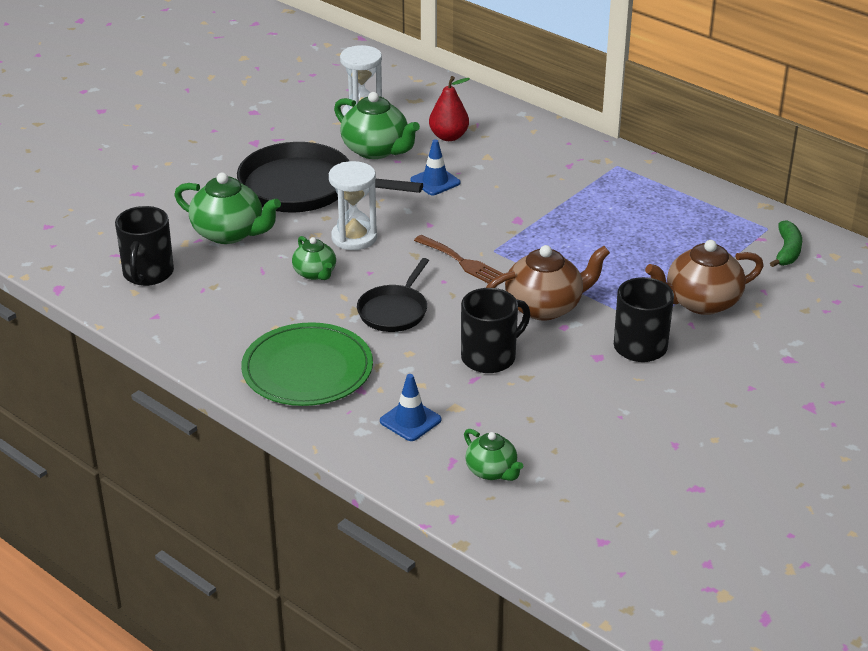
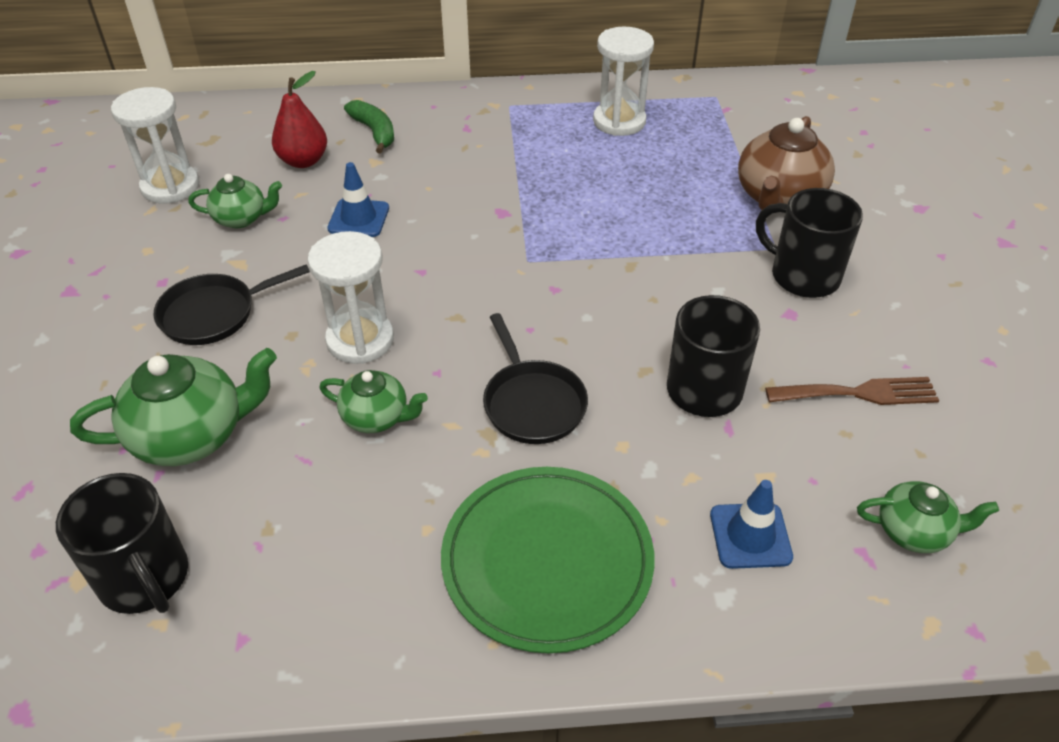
camera: 45 degrees left, 10 degrees up
(304, 188) = (214, 314): black pan -> black pan, size x0.55
(376, 150) = (241, 218): green teapot -> green teapot, size x0.59
(463, 262) = (519, 294): brown fork -> brown fork (859, 393)
(545, 307) = (666, 292): brown teapot -> none
(672, 209) = (619, 121): none -> white hourglass
(787, 251) = (762, 109): green banana -> green banana (374, 132)

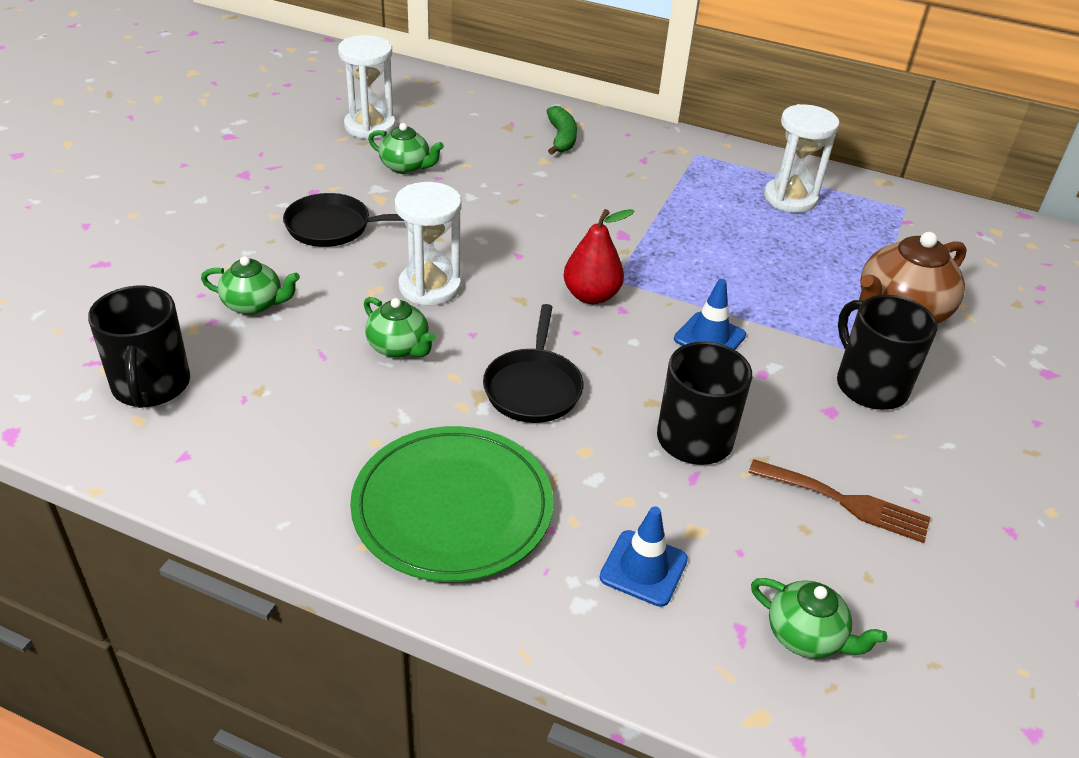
camera: 25 degrees right, 5 degrees down
(191, 435) = (254, 304): green teapot -> green teapot, size x0.59
(303, 161) = (486, 141): red pear -> red pear (591, 296)
(358, 218) = (498, 198): blue traffic cone -> blue traffic cone (709, 337)

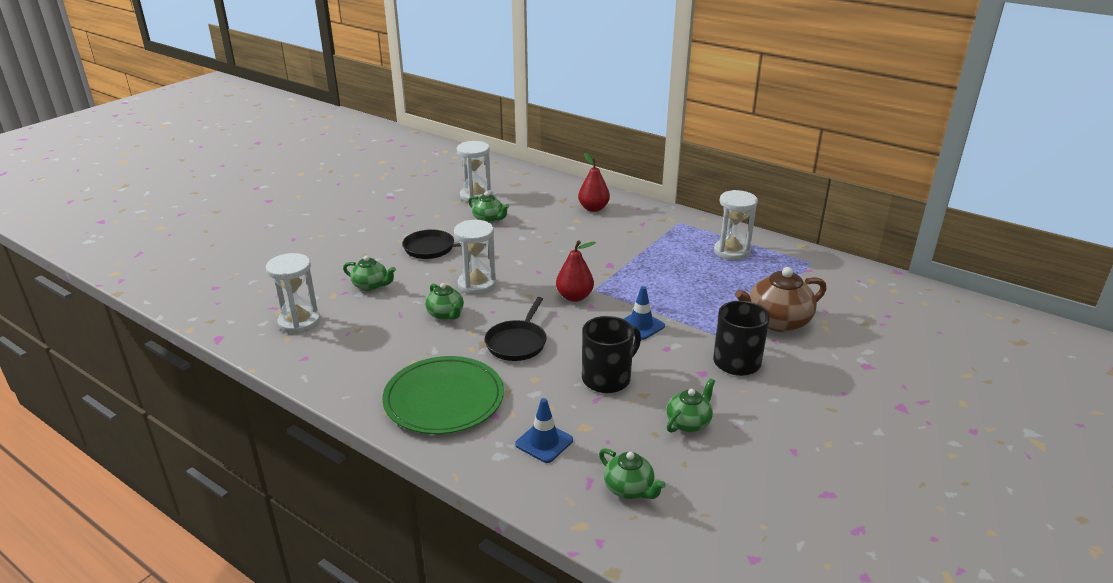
camera: 15 degrees right, 10 degrees down
(151, 386) = (299, 322): black mug -> white hourglass
(561, 138) = (593, 208): green banana -> red pear
(846, 502) = (688, 423): brown fork -> green teapot

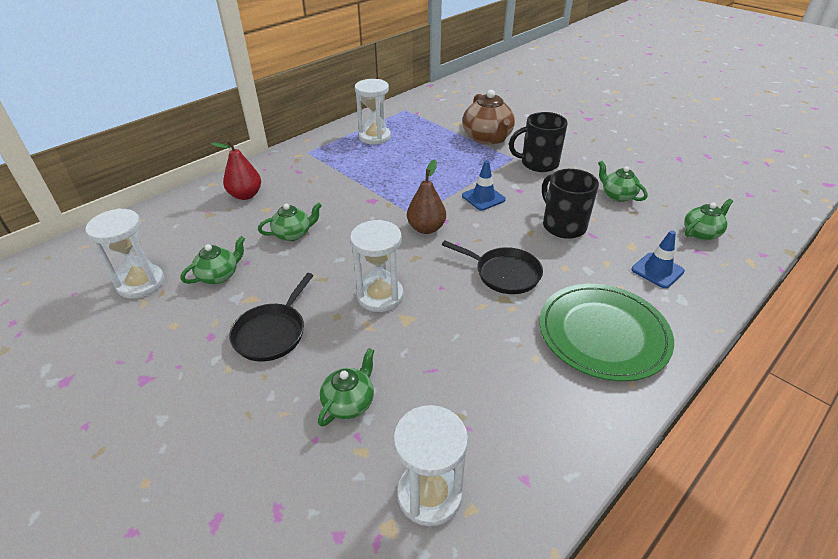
camera: 80 degrees left, 10 degrees up
(446, 314) = (440, 326): green teapot -> green teapot (293, 234)
(574, 297) = (426, 228): red pear -> brown pear

